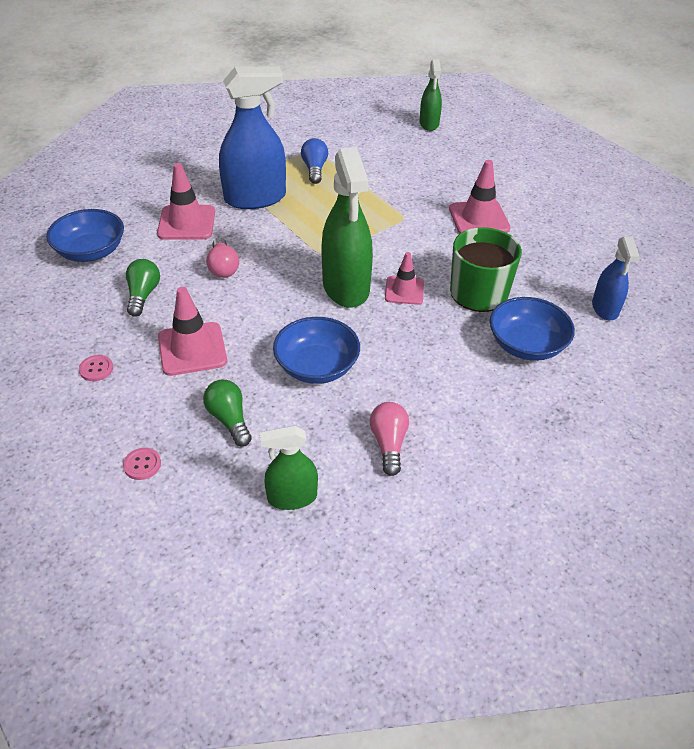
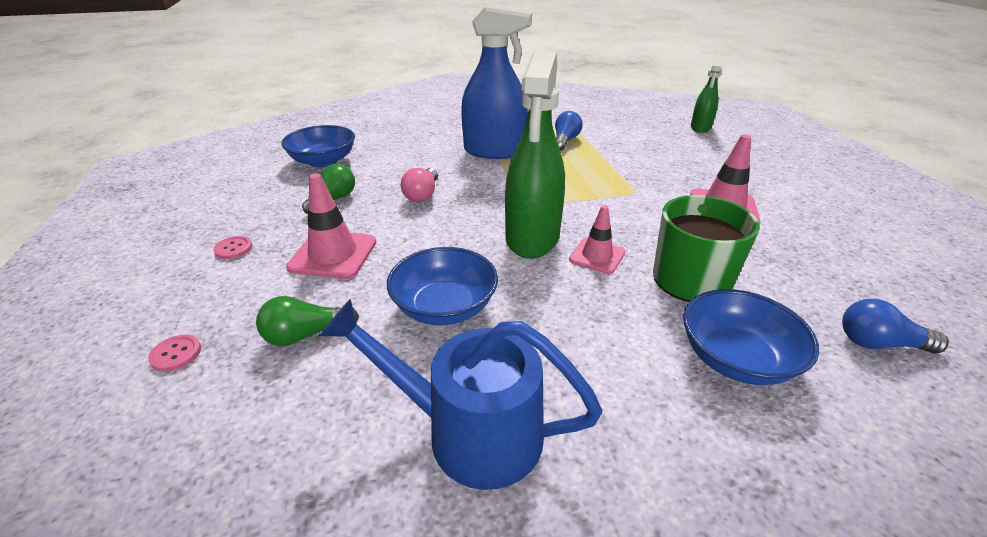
camera: 25 degrees right, 10 degrees down
(186, 223) = (419, 157): pink traffic cone -> none
(229, 419) = (306, 335): green light bulb -> green light bulb turned 105 degrees counterclockwise
(292, 497) = (291, 461): green spray bottle -> none
(389, 444) = (468, 432): pink light bulb -> blue watering can
(605, 308) = (879, 343): blue spray bottle -> blue light bulb

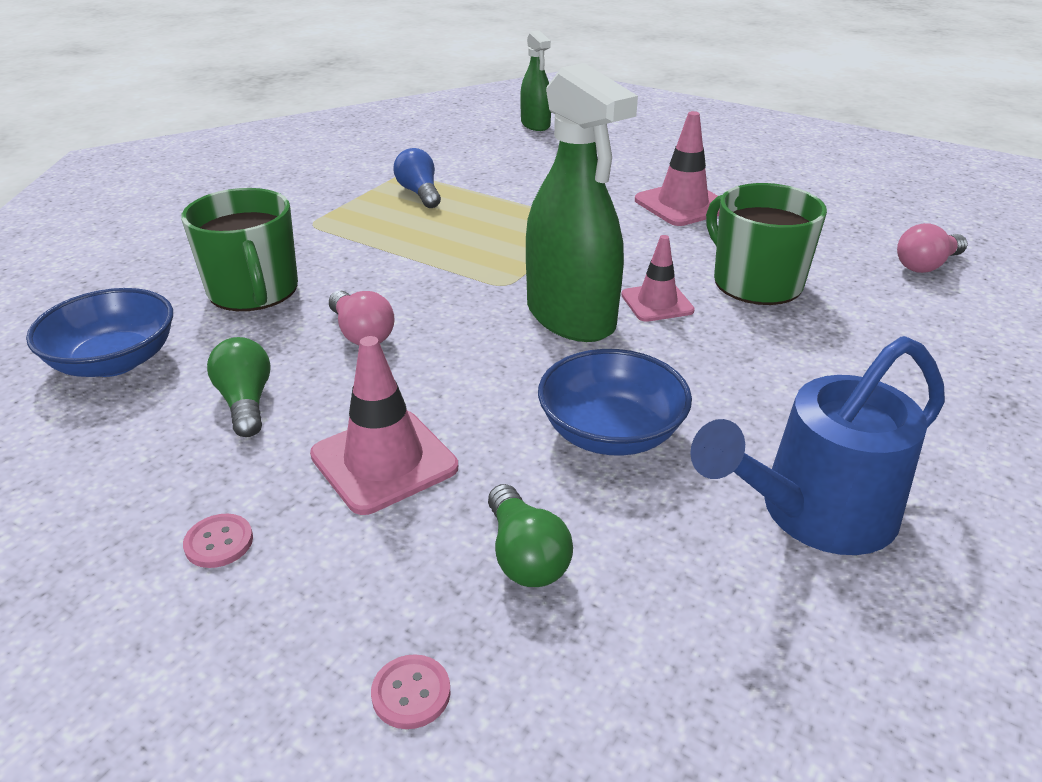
camera: 45 degrees left, 0 degrees up
(306, 335) = (525, 556): green light bulb -> green light bulb turned 45 degrees counterclockwise
(414, 156) = (254, 291): none -> green mug
(494, 151) = (355, 240): blue spray bottle -> none
(736, 359) = (876, 328): blue bowl -> none
(879, 343) = (926, 265): blue light bulb -> pink light bulb

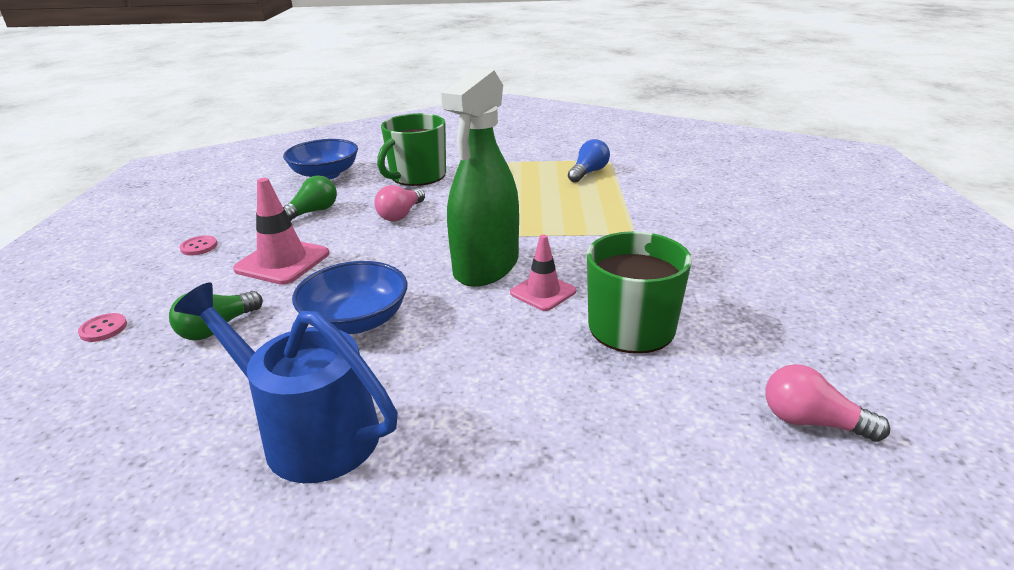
camera: 60 degrees right, 5 degrees down
(535, 124) = (763, 169): green spray bottle -> none
(682, 205) = (724, 259): pink traffic cone -> none

